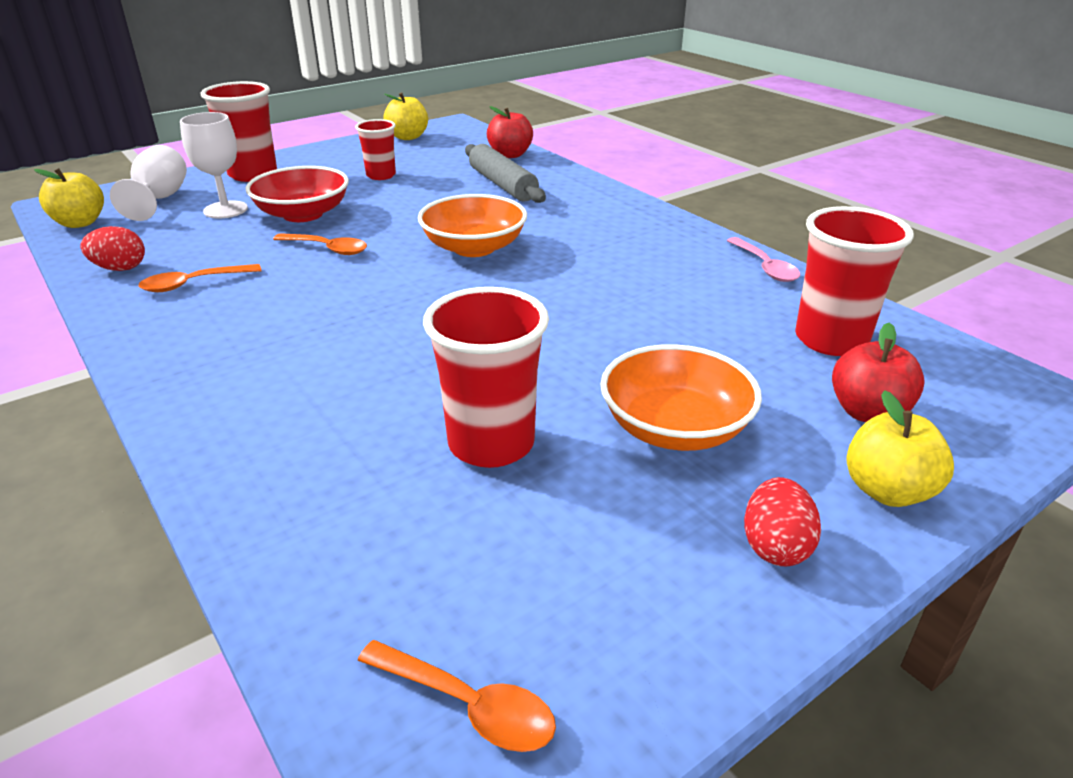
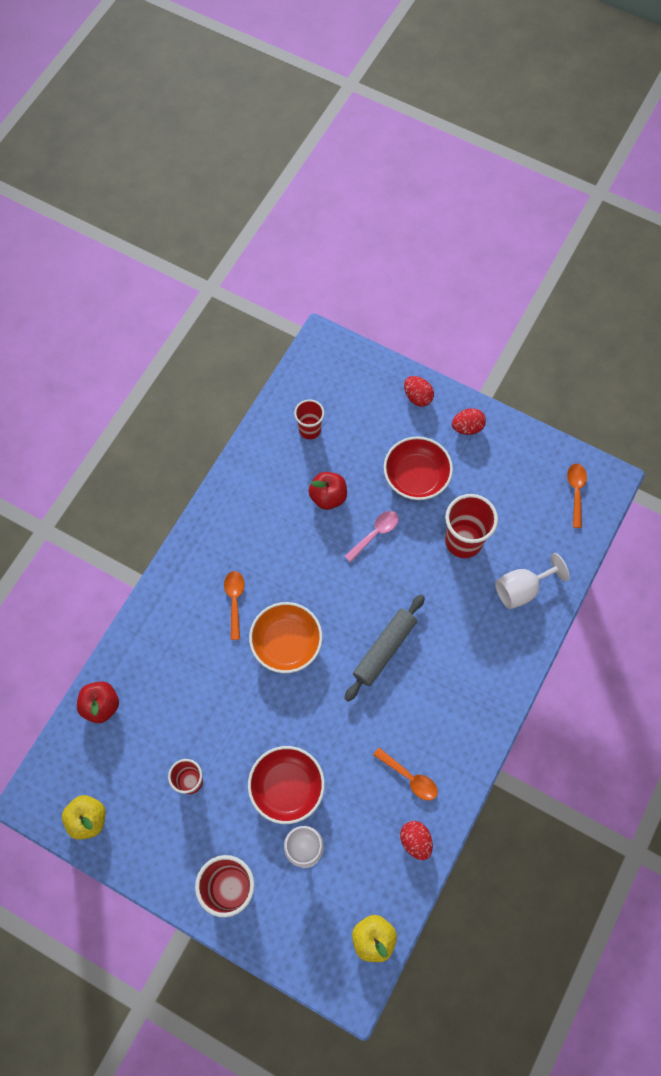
camera: 115 degrees left, 35 degrees up
(160, 199) = (310, 919): white goblet -> white goblet (522, 589)
(327, 249) = (330, 731): orange spoon -> orange spoon (234, 601)
(502, 185) = (171, 678): grey rolling pin -> grey rolling pin (384, 649)
(675, 428) = (416, 476): orange bowl -> red bowl
(765, 267) = (238, 474): pink spoon -> pink spoon (375, 534)
(831, 340) = (310, 430): red cup -> red cup, size x0.61
(868, 412) = (367, 408): red apple -> red apple (328, 497)
(887, 491) = (417, 397): yellow apple -> red egg

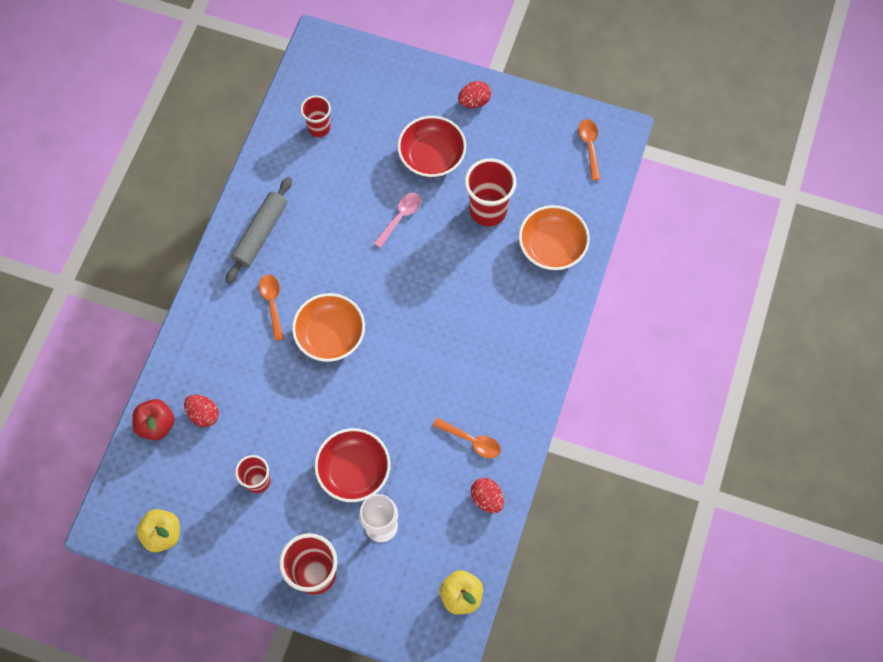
camera: 10 degrees left, 0 degrees up
(328, 497) = (348, 189): red apple -> none
(384, 649) = (427, 325): grey rolling pin -> grey rolling pin (260, 233)
(417, 397) = (420, 80): red egg -> red egg (203, 414)
(522, 589) = (552, 246): white goblet -> orange bowl

